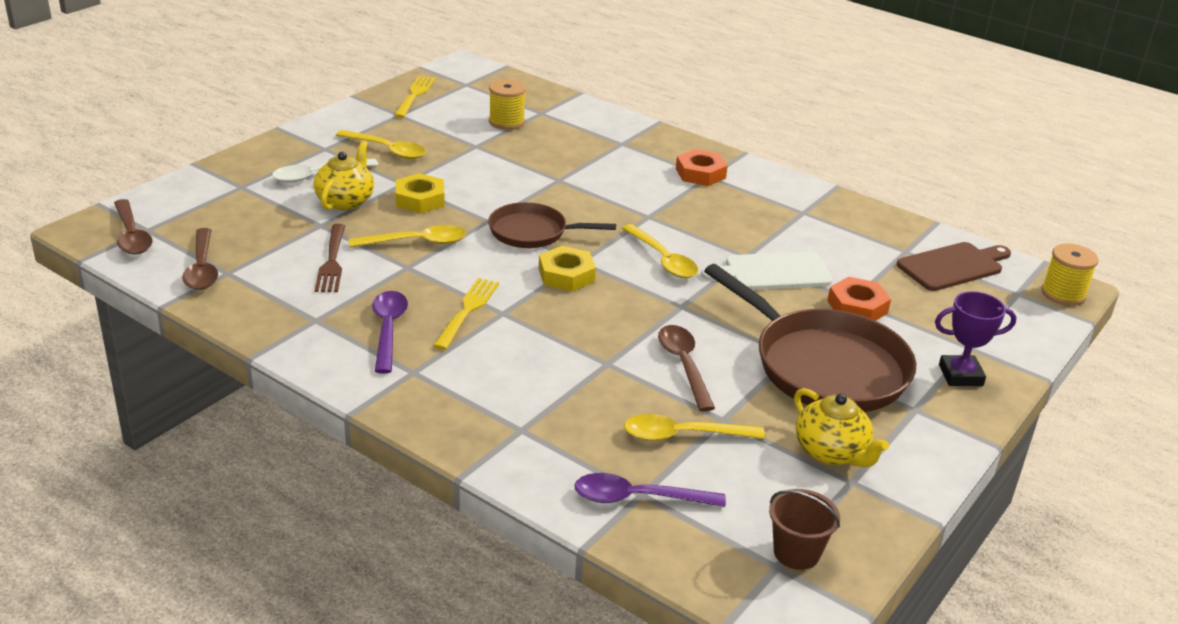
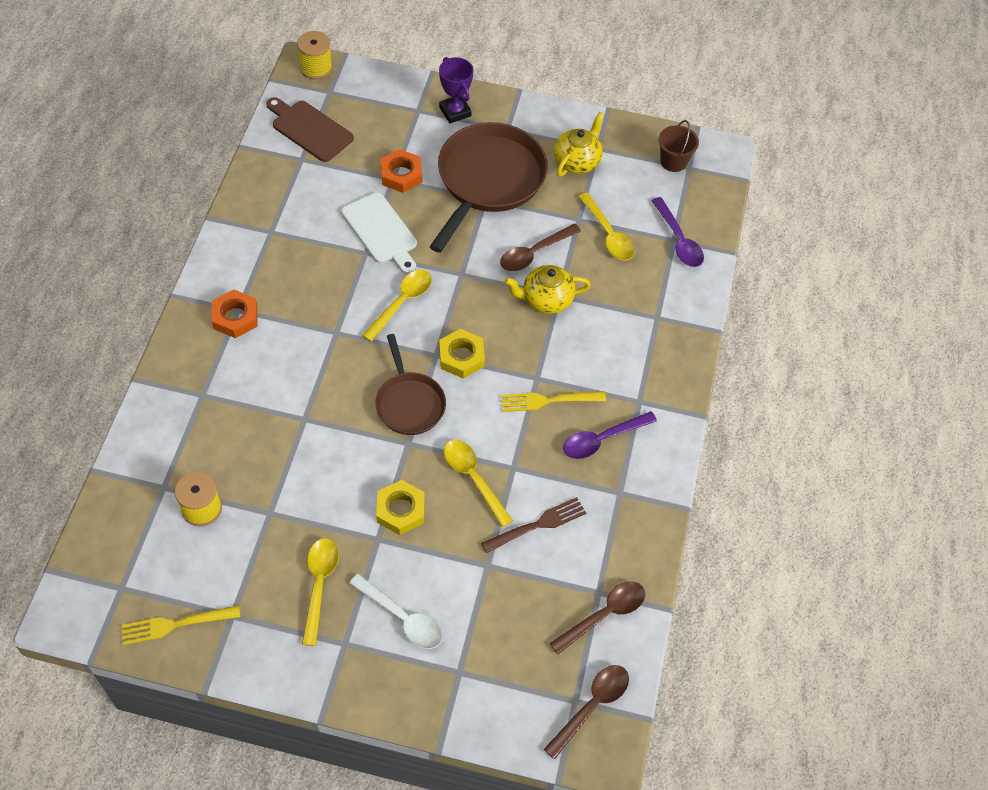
camera: 115 degrees left, 25 degrees up
(345, 201) = (436, 568): yellow teapot -> yellow teapot (546, 299)

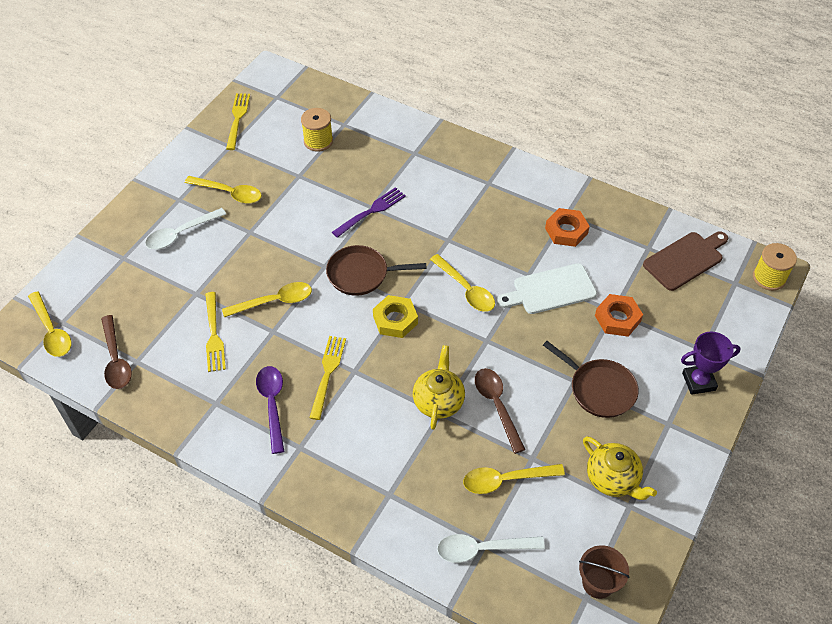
camera: 110 degrees right, 5 degrees down
(235, 317) = (481, 180): orange nut -> orange nut (566, 231)
(312, 417) = (371, 211): none -> purple fork
(400, 510) = (267, 249): yellow nut -> none
(488, 180) = (599, 389): brown pan -> brown pan, size x0.57
(537, 525) = (214, 335): brown fork -> yellow fork
(591, 706) = (52, 331): brown spoon -> yellow spoon
(678, 240) = (482, 549): purple spoon -> white spoon

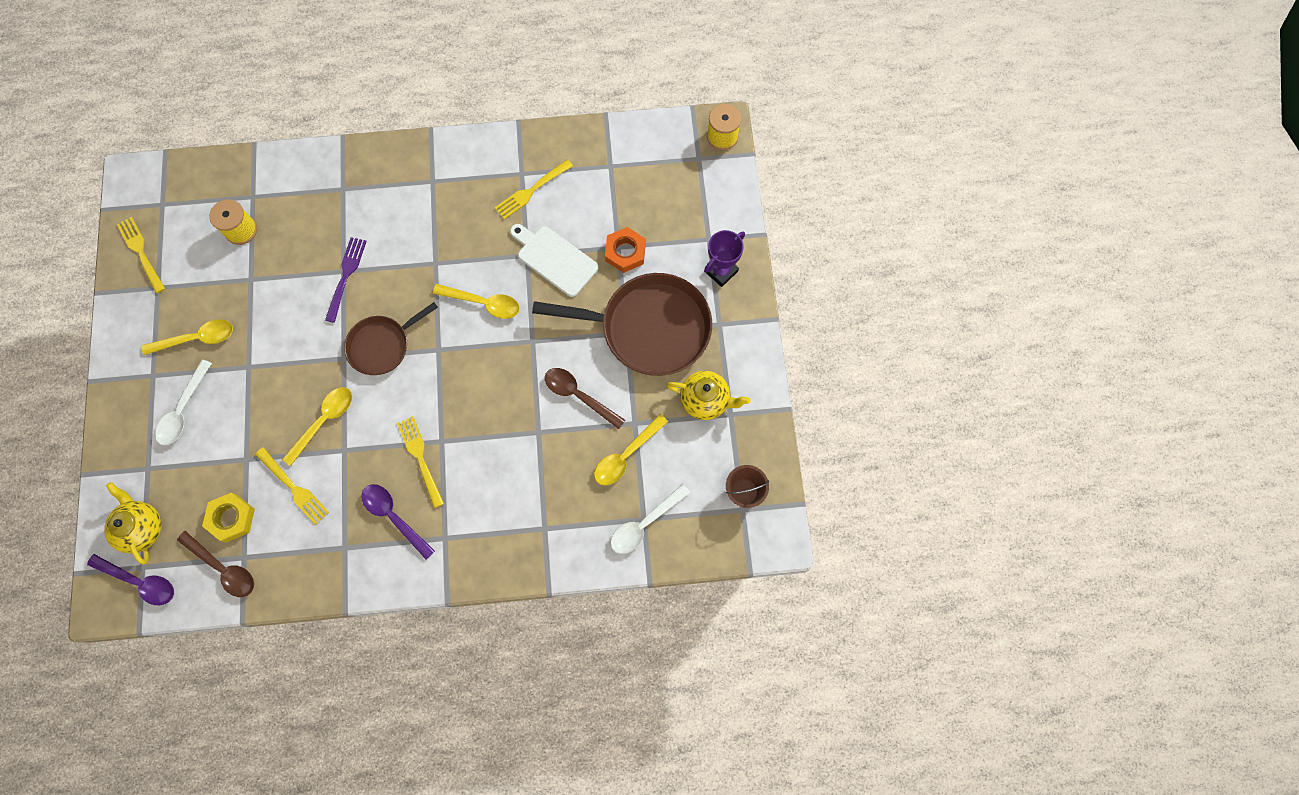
camera: 35 degrees left, 20 degrees up
(52, 331) = (140, 581): yellow spoon -> purple spoon
(395, 320) = (443, 371): yellow nut -> yellow nut (231, 518)
(438, 401) = (529, 422): yellow teapot -> yellow teapot (142, 527)
(550, 290) = (554, 259): white cutting board -> white cutting board turned 90 degrees clockwise
(566, 231) = (531, 191): orange nut -> yellow fork
(599, 389) = (649, 328): brown pan -> brown pan, size x1.74
(685, 259) = (647, 159): brown cutting board -> none

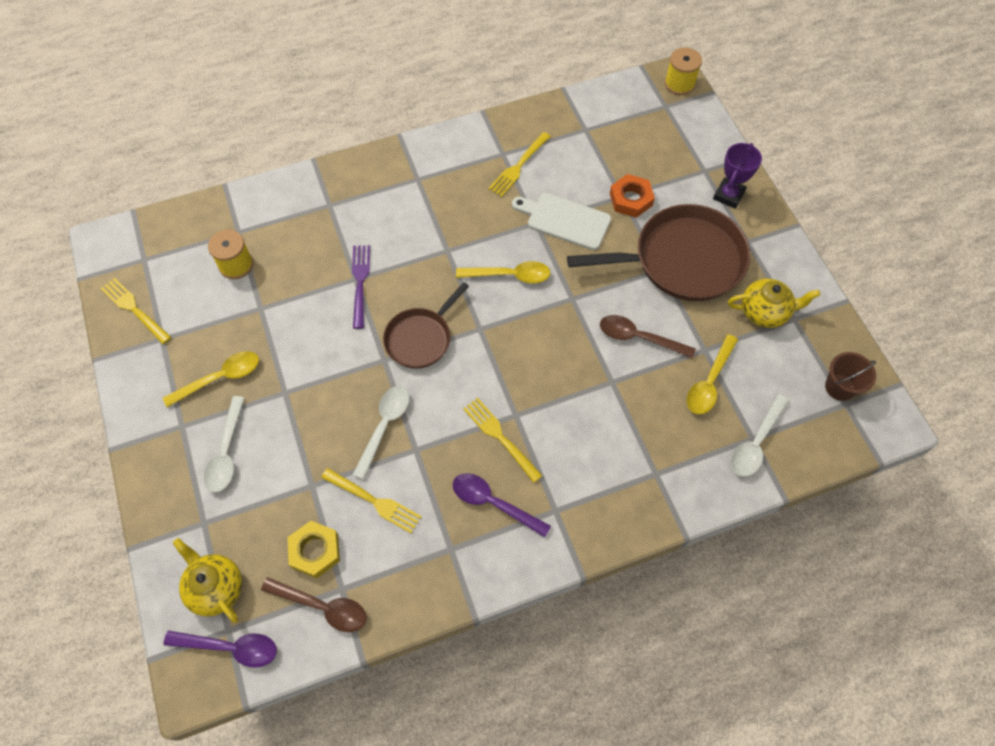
camera: 15 degrees left, 10 degrees down
(324, 421) = (384, 426): yellow spoon -> white spoon

